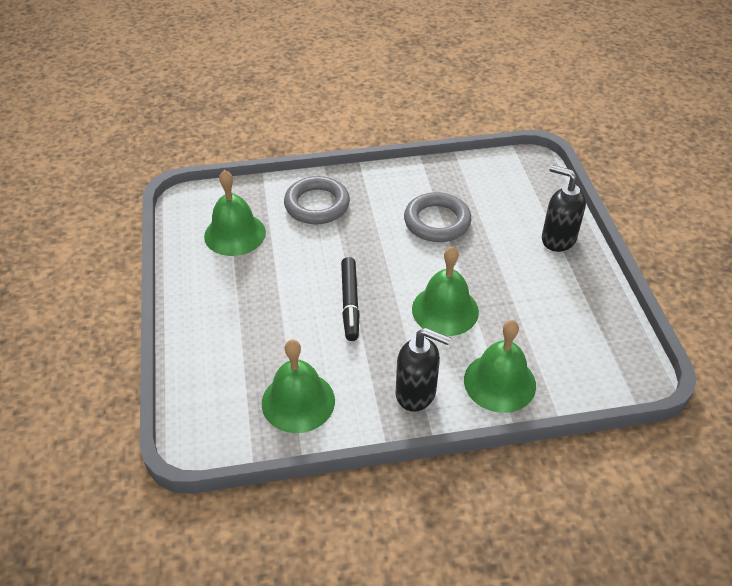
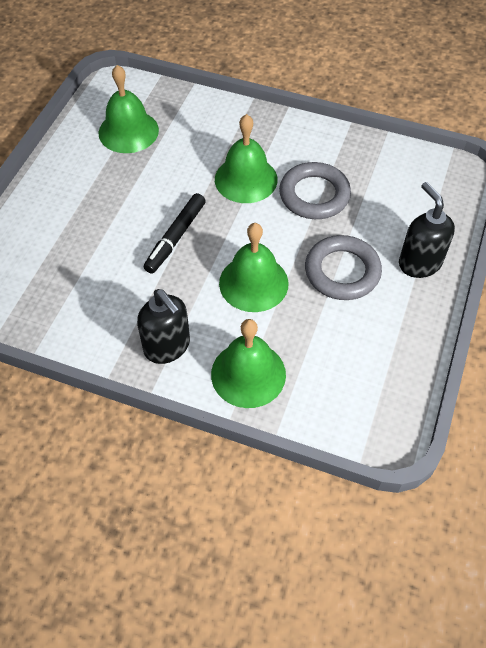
camera: 30 degrees right, 10 degrees up
(298, 401) = (66, 304): green bell -> green bell (246, 179)
(317, 205) = (218, 133): grey ring -> grey ring (342, 271)

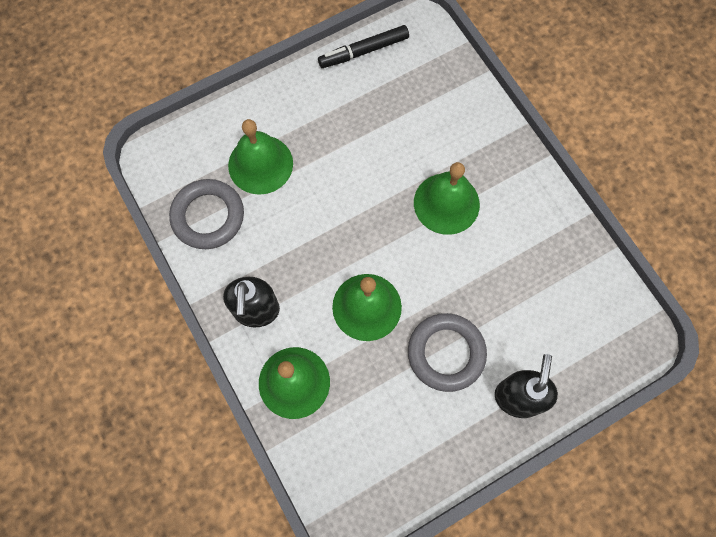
camera: 40 degrees right, 15 degrees up
(128, 131) = (391, 83): green bell -> green bell (260, 164)
(176, 237) = (343, 217): black marker -> black marker (363, 51)
(314, 195) = (490, 262): grey ring -> grey ring (208, 216)

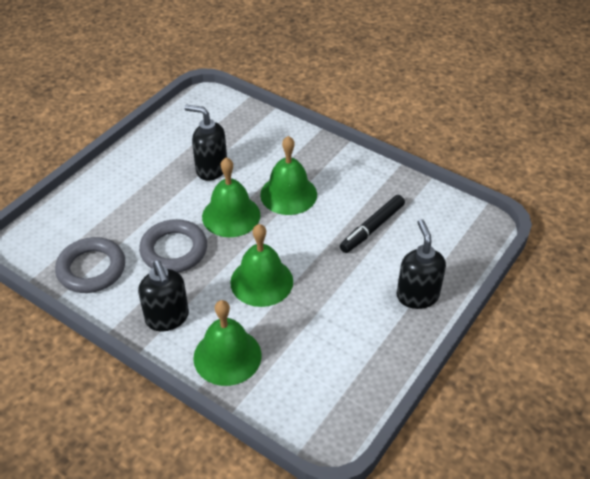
camera: 25 degrees left, 25 degrees down
(260, 164) = (121, 219): green bell -> green bell (231, 215)
(363, 51) = (171, 125): black marker -> black marker (372, 228)
(379, 133) = (211, 169): none -> black soap dispenser
(446, 353) = (344, 288): grey ring -> grey ring (174, 250)

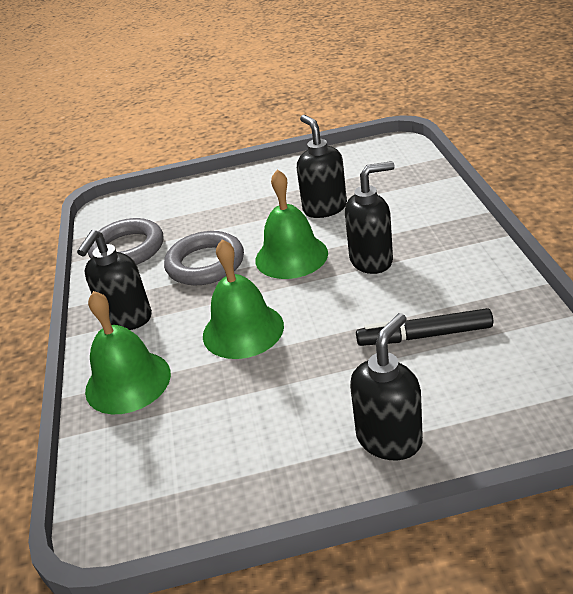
camera: 50 degrees right, 10 degrees down
(288, 194) = (372, 260): green bell -> black soap dispenser

